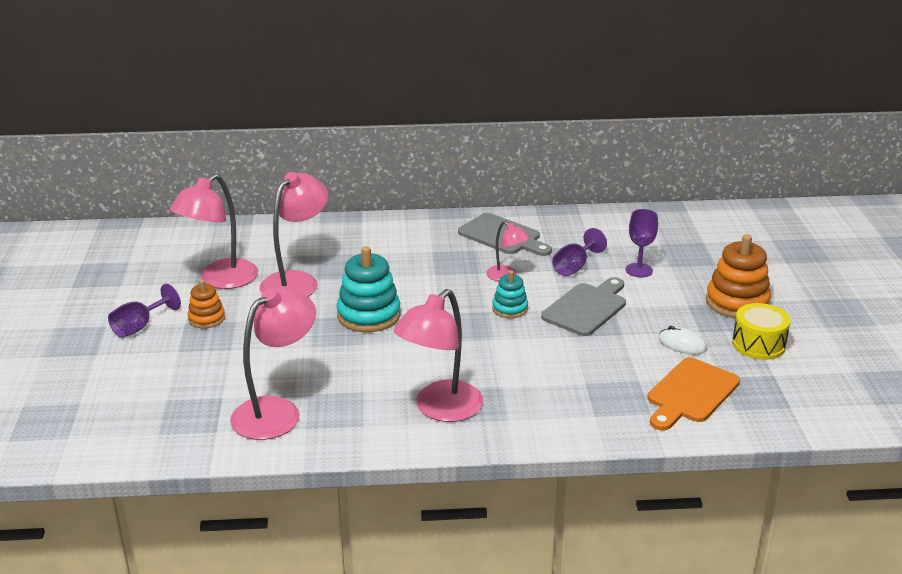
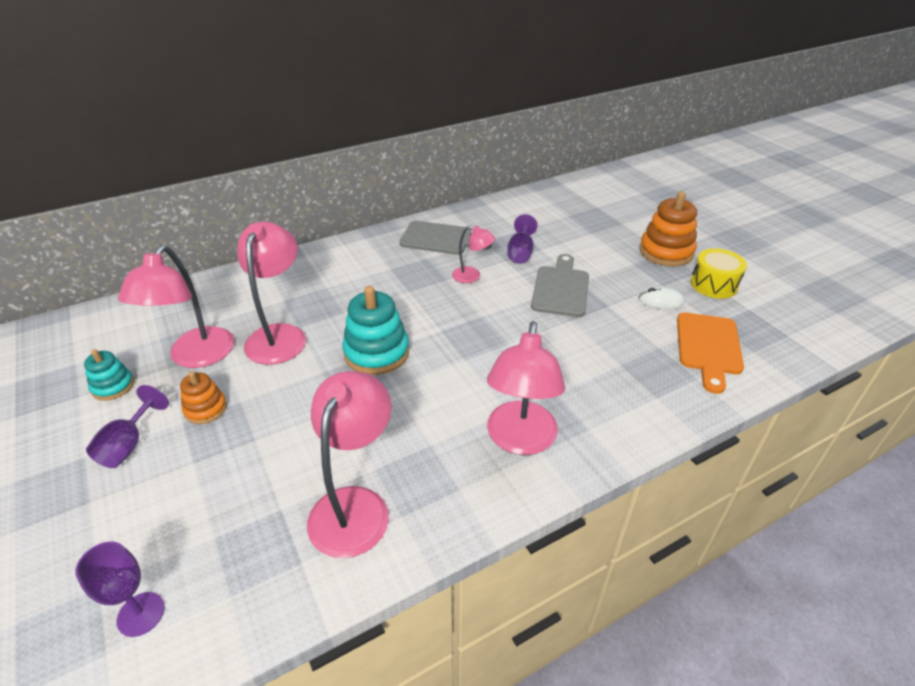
camera: 25 degrees left, 10 degrees up
(510, 309) = (499, 308): turquoise stacking toy -> turquoise stacking toy (113, 386)
(639, 270) = (572, 243): purple goblet -> purple goblet (141, 614)

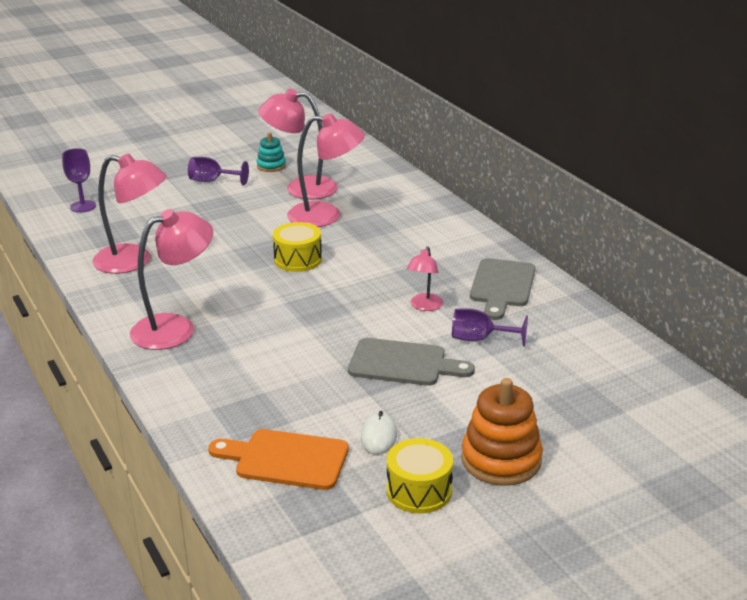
camera: 90 degrees right, 10 degrees down
(205, 409) = (241, 200): orange stacking toy -> none
(376, 353) = (298, 259): turquoise stacking toy -> yellow drum
(520, 440) = (175, 328): pink lamp -> pink lamp turned 135 degrees clockwise

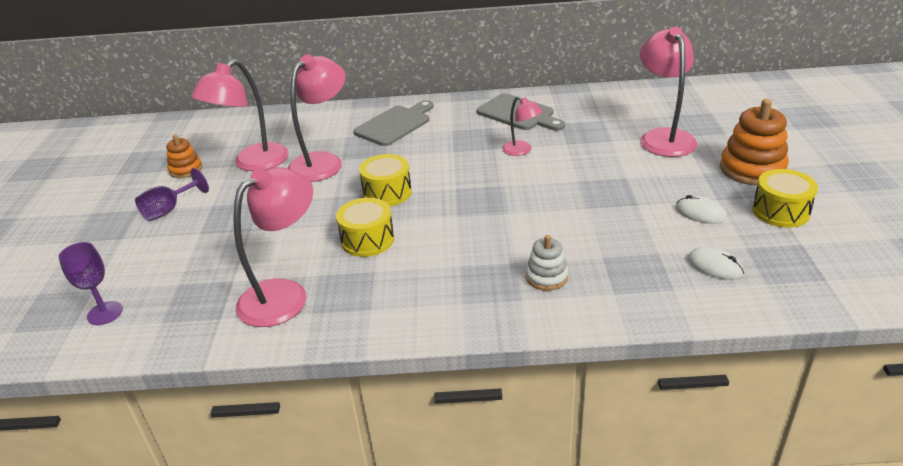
camera: 60 degrees left, 5 degrees up
(175, 328) = (451, 289): pink lamp -> pink lamp (664, 137)
(217, 369) = (546, 277): none -> white stacking toy
(222, 272) = (367, 240): none -> yellow drum
(271, 166) = (186, 170): turquoise stacking toy -> orange stacking toy
(286, 459) = (715, 266): orange cutting board -> white mouse
(403, 363) = (601, 179): grey cutting board -> grey cutting board (395, 124)
(479, 339) = (587, 140): purple goblet -> none

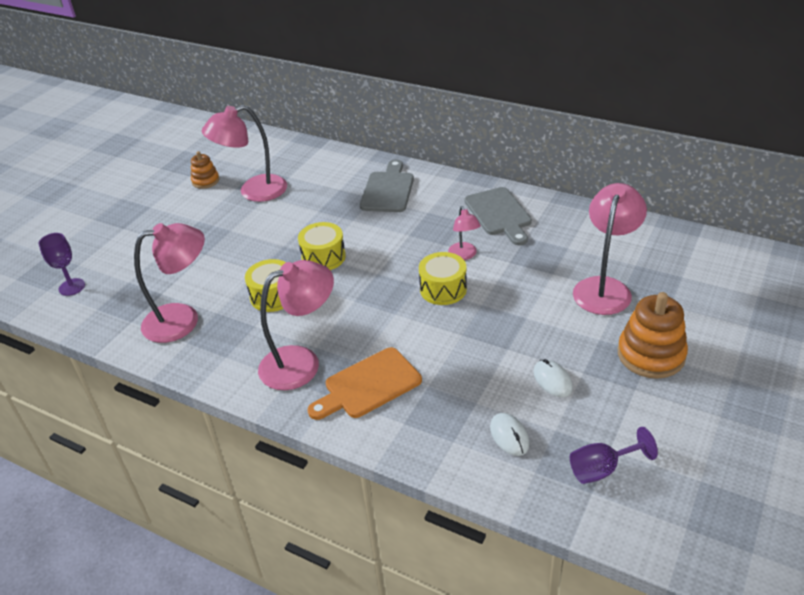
camera: 30 degrees right, 5 degrees up
(169, 210) = (168, 214): purple goblet -> purple goblet (602, 469)
(323, 162) = (302, 209): pink lamp -> pink lamp (301, 362)
(395, 124) = (388, 190): grey cutting board -> grey cutting board turned 60 degrees counterclockwise
(546, 277) = (368, 385): white stacking toy -> orange cutting board
(780, 211) = (627, 409): yellow drum -> yellow drum (443, 289)

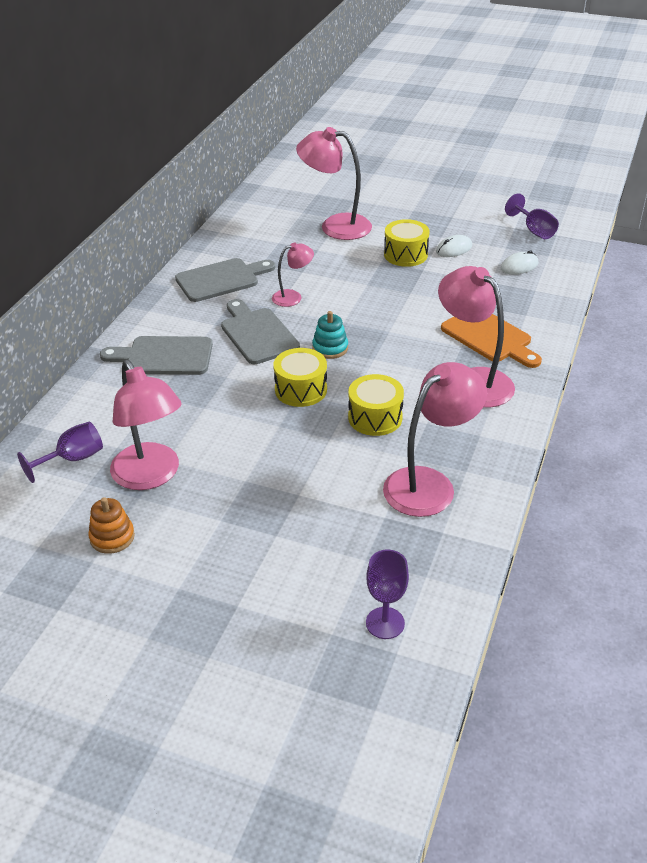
camera: 100 degrees left, 0 degrees up
(183, 320) = (429, 484): pink lamp -> pink lamp turned 75 degrees clockwise
(284, 161) = (73, 459): none -> purple goblet
(377, 275) = (330, 348): none -> turquoise stacking toy
(408, 235) = (257, 334): none -> grey cutting board
(443, 289) = (348, 306): yellow drum -> yellow drum (405, 254)
(651, 355) = (414, 209): orange stacking toy -> none

